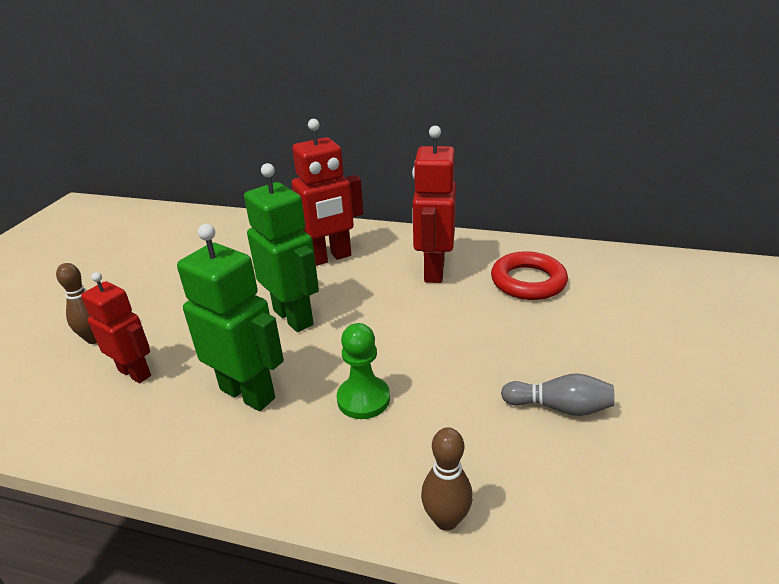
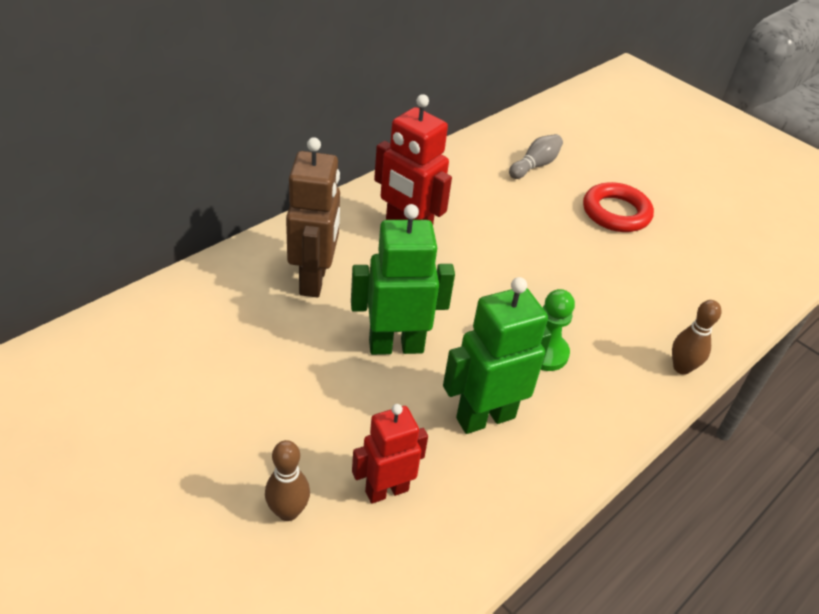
camera: 65 degrees left, 10 degrees up
(329, 258) = (314, 280): red robot -> brown robot
(528, 281) = (474, 197): red ring -> red ring (616, 213)
(559, 407) = (621, 267): grey bowling pin -> grey bowling pin (535, 165)

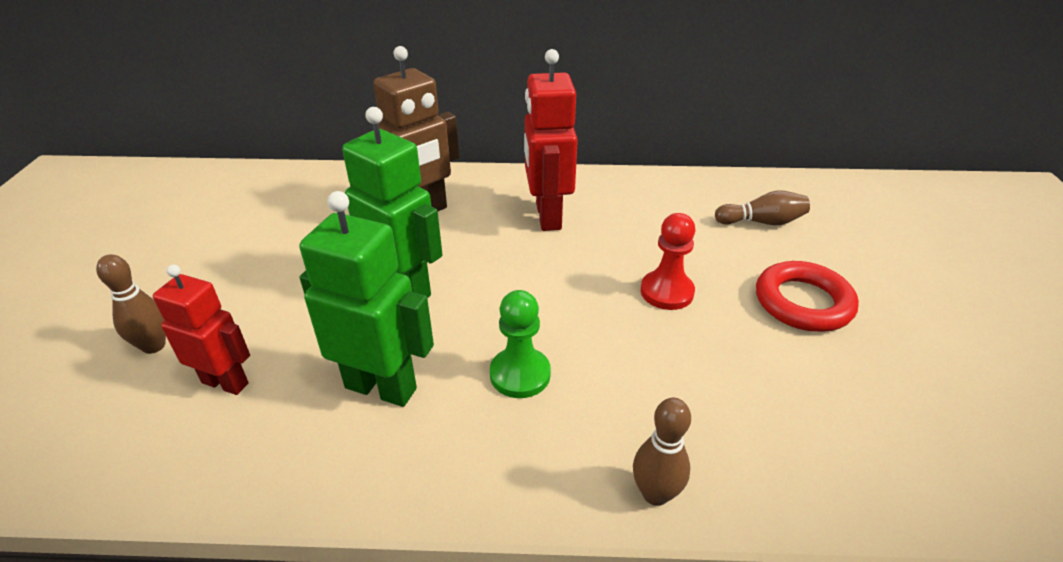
camera: 50 degrees right, 5 degrees down
(535, 165) = (761, 222): grey bowling pin -> brown bowling pin
(547, 247) = (667, 292): none -> red pawn

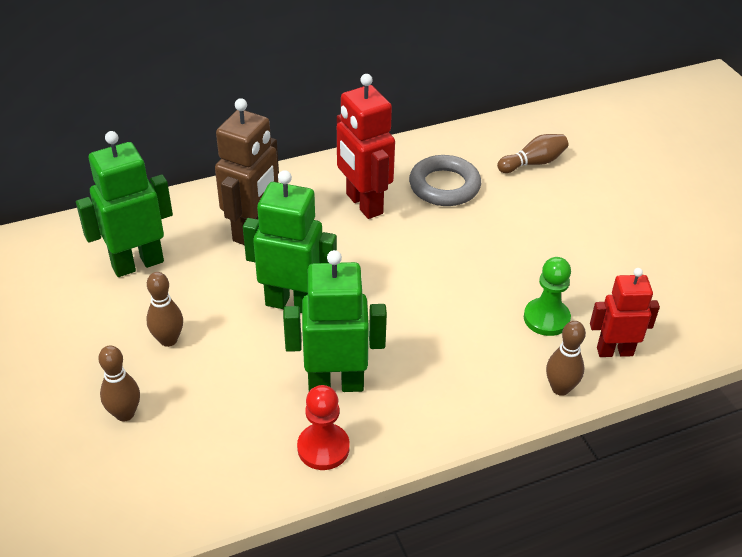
camera: 25 degrees left, 5 degrees up
(226, 382) = (213, 420): red robot -> red robot (614, 351)
(259, 288) = (168, 340): none -> brown bowling pin
(296, 214) = (137, 263): none -> green robot
(520, 374) = (428, 341): green pawn -> green pawn (546, 318)
(645, 220) = (444, 186): none -> grey ring
(667, 292) = (494, 245): red pawn -> red pawn (323, 448)
(803, 302) = (591, 225): red ring -> none

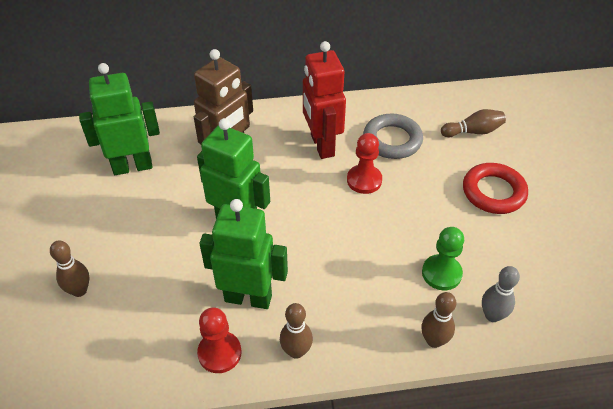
camera: 15 degrees right, 5 degrees up
(168, 340) = (133, 234): brown bowling pin -> brown bowling pin (296, 351)
(426, 235) = (364, 180): none -> red pawn
(576, 224) = (493, 192): none -> red ring
(614, 351) = (492, 315): red robot -> grey bowling pin

